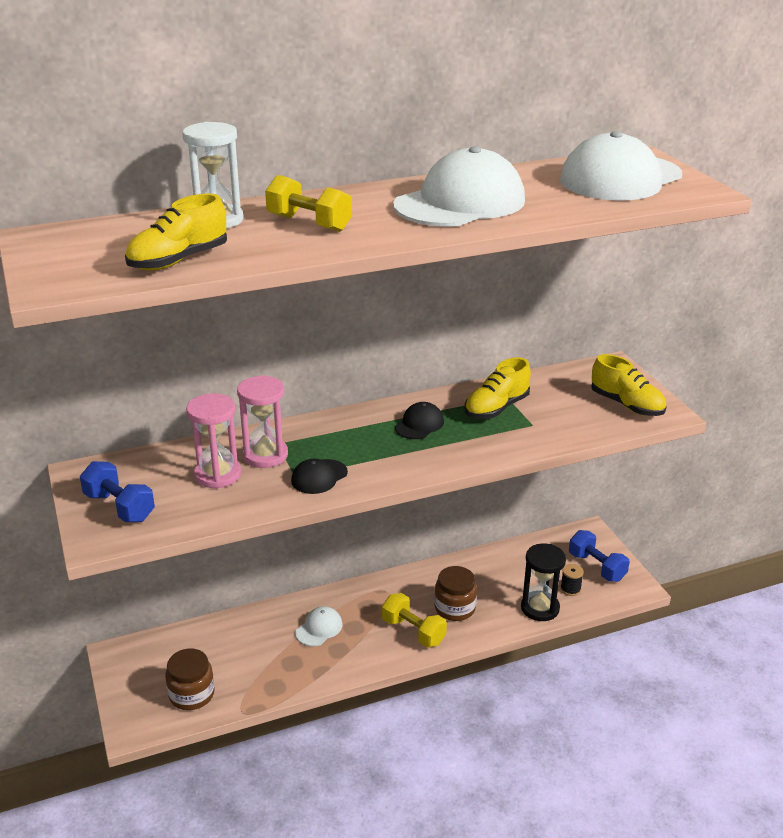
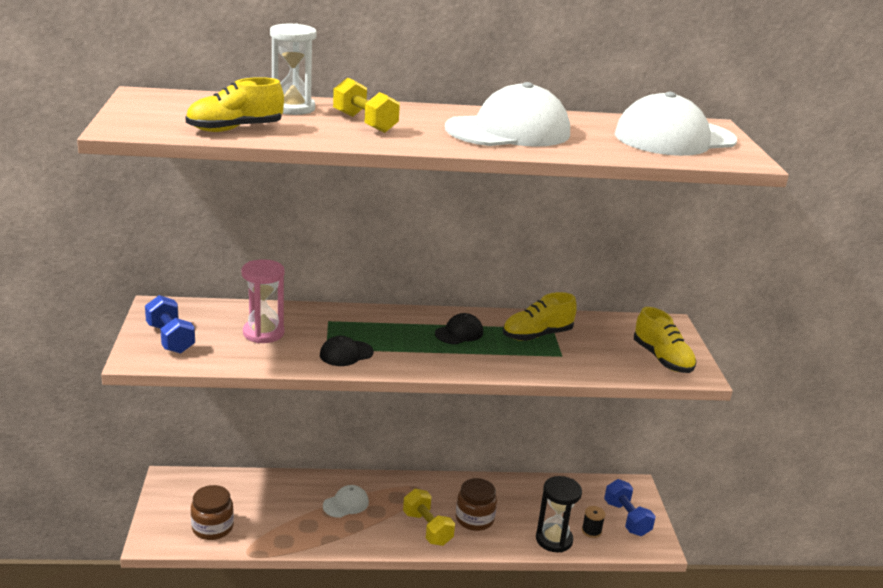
camera: 15 degrees right, 5 degrees down
(265, 455) = (312, 327): pink hourglass -> none

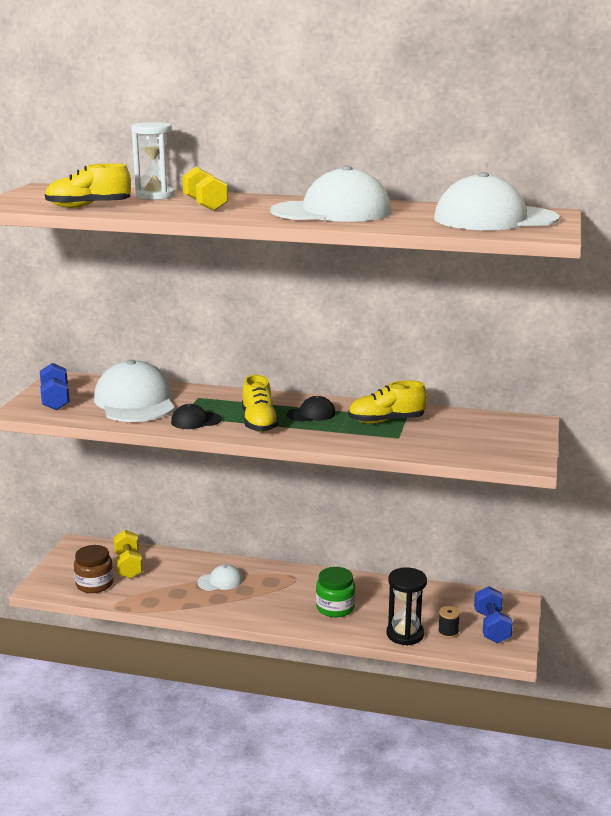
camera: 20 degrees right, 5 degrees down
(263, 333) = (135, 402): pink hourglass -> white cap
(427, 528) = (285, 609): yellow dumbbell -> yellow dumbbell (128, 565)
(474, 519) = (335, 608): brown jar -> green jar
(662, 359) = (500, 448): yellow shoe -> yellow shoe (259, 423)

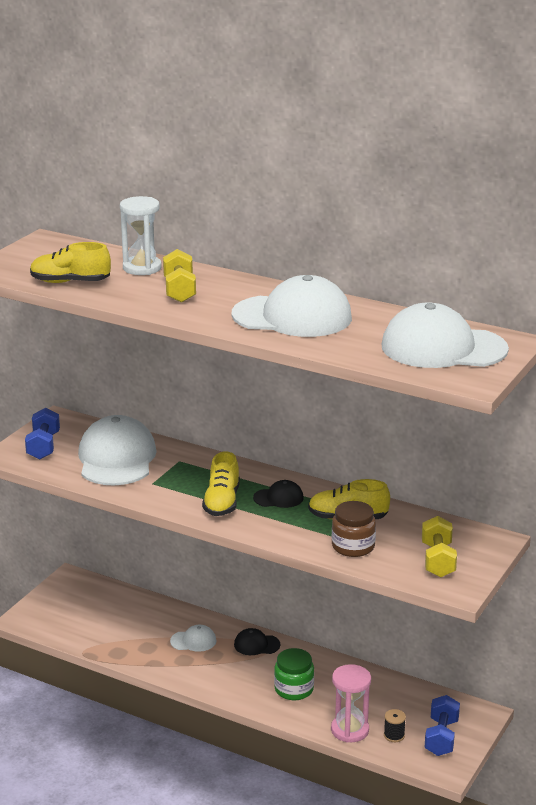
camera: 15 degrees right, 5 degrees up
(94, 584) = (72, 625): brown jar -> brown jar (353, 546)
(128, 565) = (111, 609): yellow dumbbell -> yellow dumbbell (438, 560)
(196, 421) = (163, 491): black cap -> black cap (256, 645)
(405, 634) = (350, 730): black hourglass -> pink hourglass

